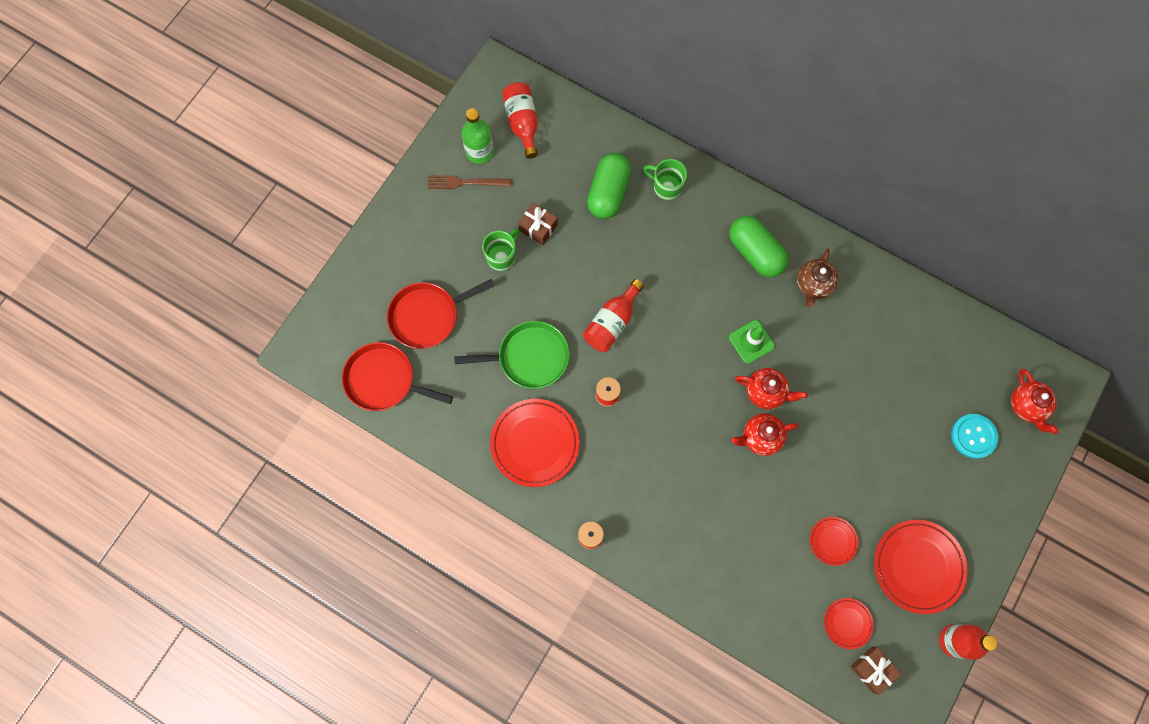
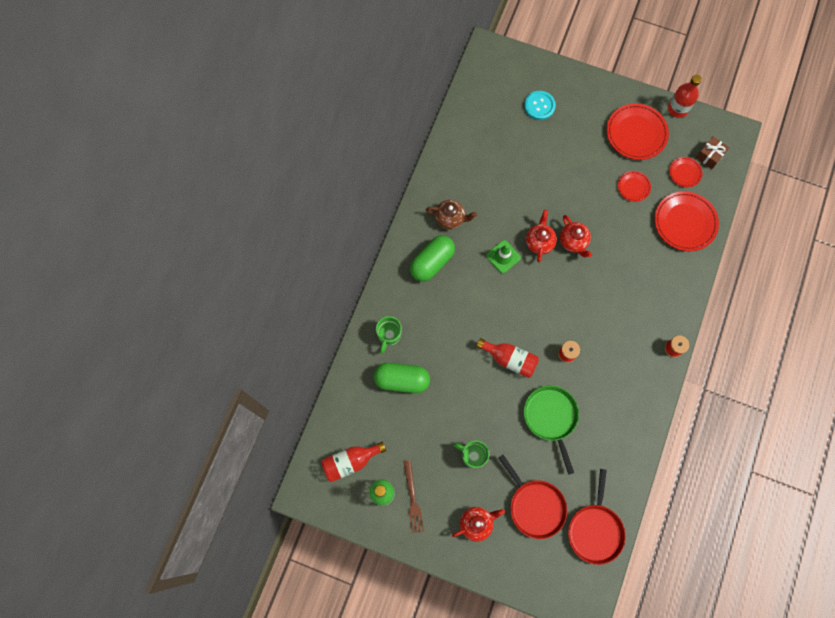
camera: 100 degrees left, 0 degrees up
(535, 443) = (616, 401): red plate -> red plate (684, 222)
(538, 227) = (442, 431): brown gift -> none
(1026, 406) = (511, 75): red teapot -> red teapot (476, 523)

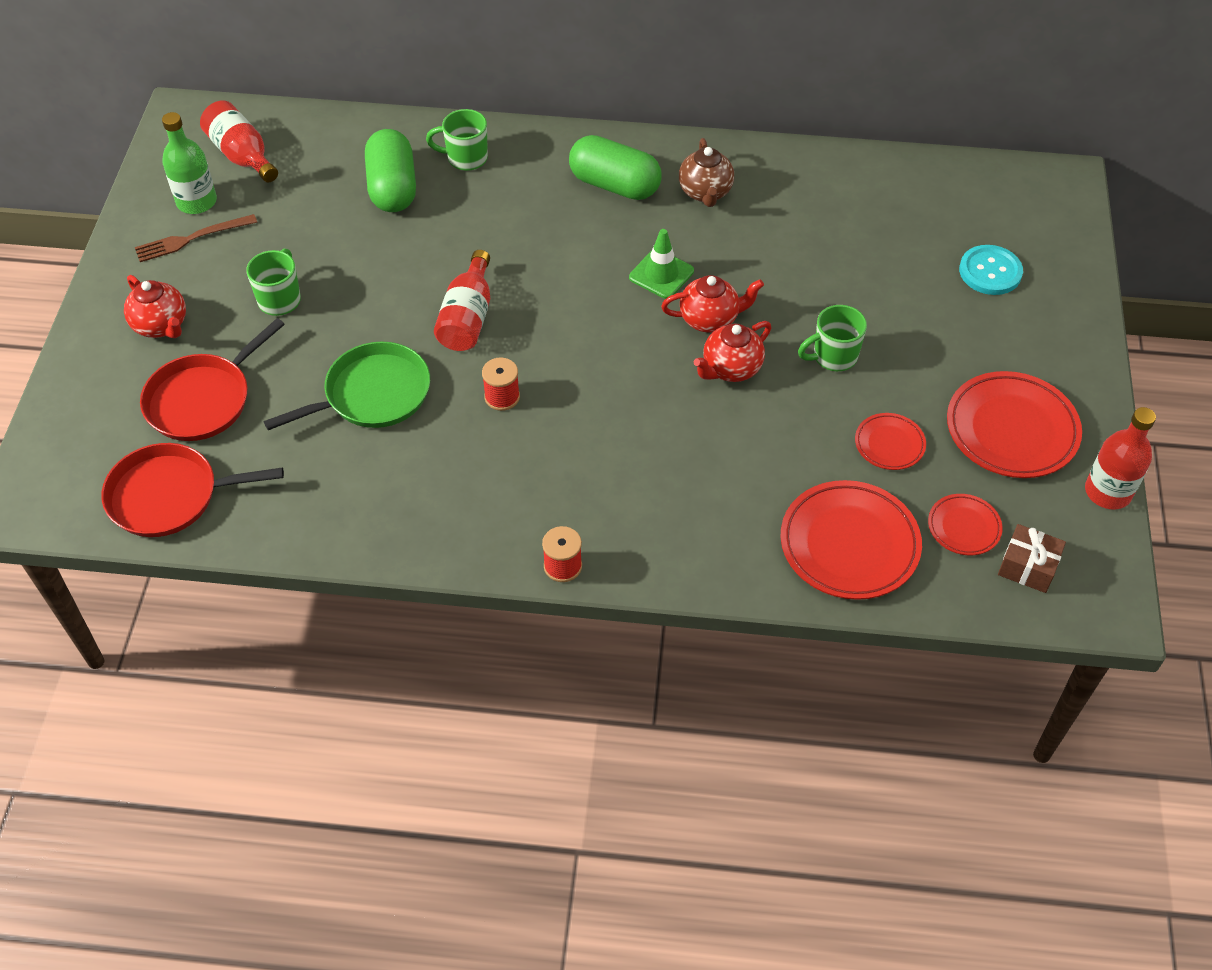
camera: 75 degrees right, 20 degrees down
(576, 193) = (833, 356): none -> green mug

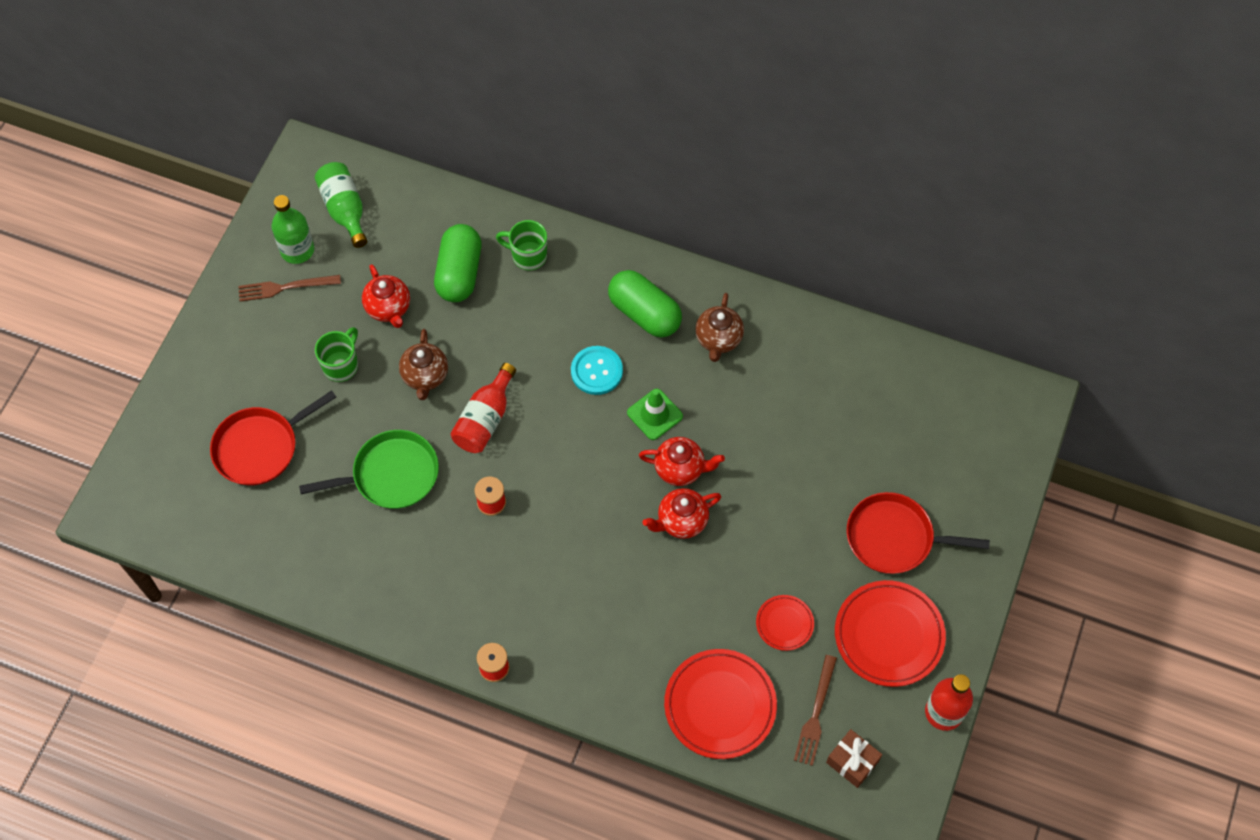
camera: 15 degrees right, 10 degrees up
(161, 326) = (243, 368): red teapot -> red teapot (388, 308)
(170, 496) = (217, 529): red pan -> red pan (894, 538)
(242, 155) = (345, 210): red bottle -> green bottle
(383, 290) = (425, 376): none -> brown teapot
(833, 356) = (769, 530): green mug -> none
(964, 527) = (815, 714): red plate -> brown fork
(990, 272) = (931, 478): turquoise button -> turquoise button (596, 371)

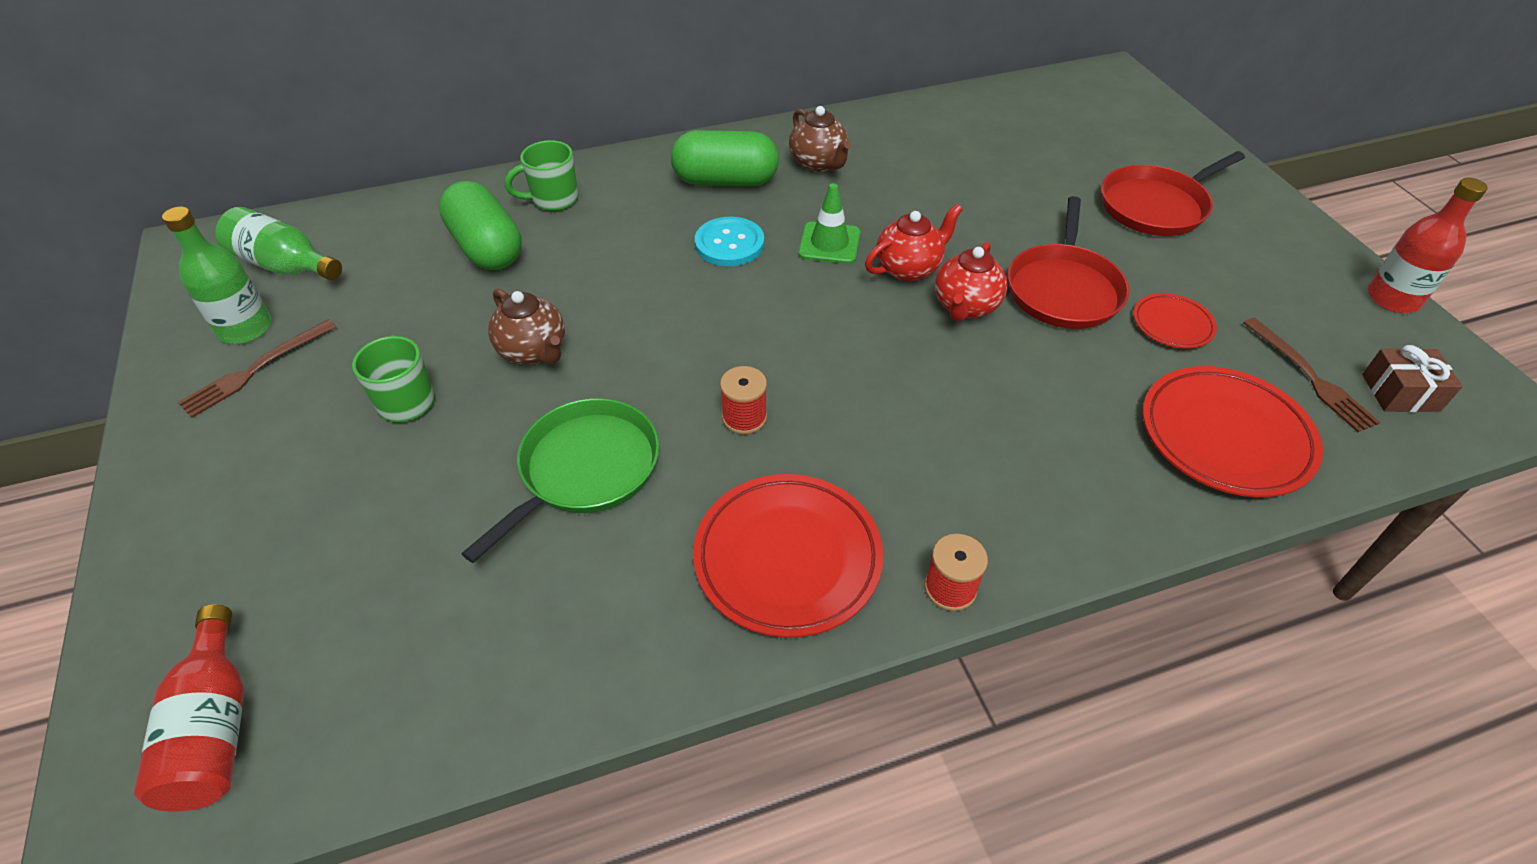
camera: 40 degrees left, 15 degrees down
(260, 447) = (354, 557): red pan -> red pan (1063, 289)
(388, 308) = (424, 317): red teapot -> none
(485, 419) = (650, 348): red bottle -> red bottle (215, 728)
(889, 635) = (1263, 274): red plate -> red plate (787, 558)

